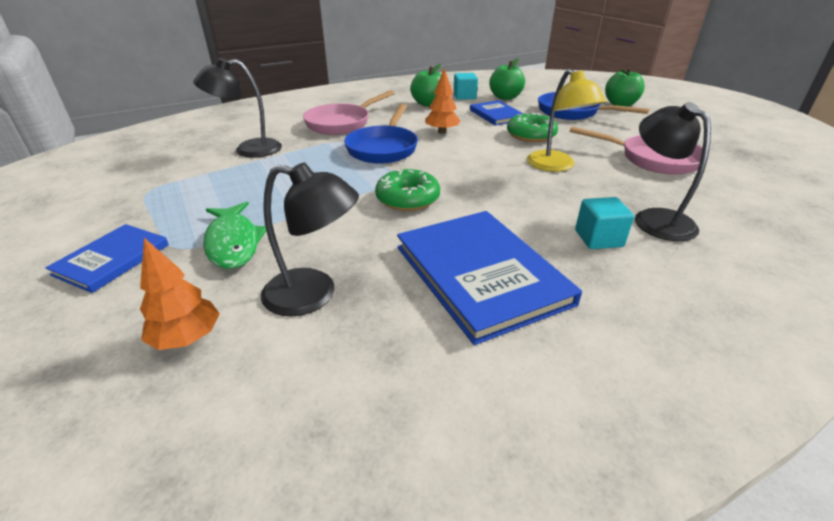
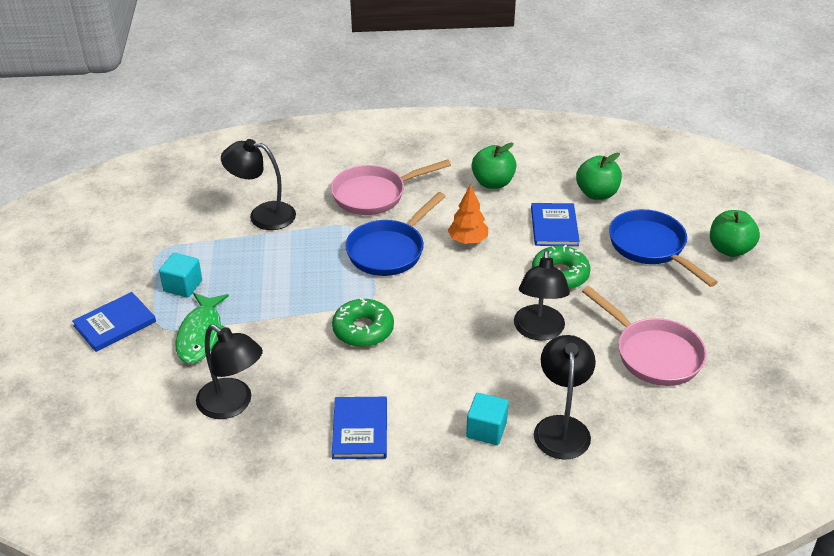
camera: 25 degrees right, 5 degrees up
(187, 338) = (141, 411): orange tree -> none
(464, 96) = (548, 178): turquoise cube -> turquoise cube (183, 286)
(481, 274) = (360, 430): blue book -> blue book, size x0.57
(556, 166) = (538, 331): yellow lamp -> black lamp

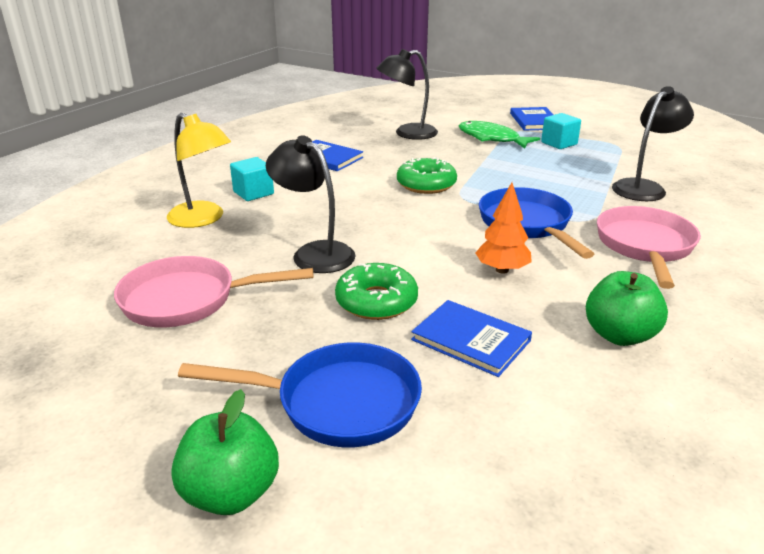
camera: 125 degrees right, 10 degrees down
(561, 427) = (203, 219): black lamp -> yellow lamp
(597, 193) = (517, 423): green apple -> none

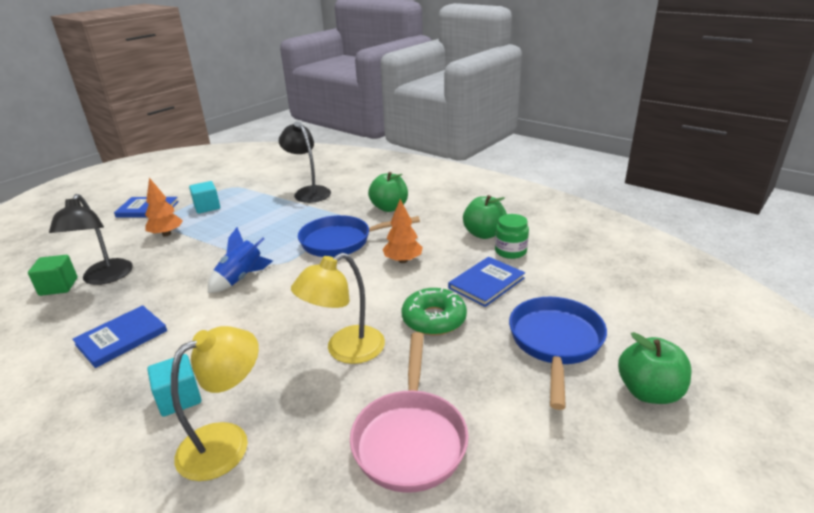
camera: 80 degrees left, 0 degrees up
(314, 253) = (345, 350): black lamp -> yellow lamp
(390, 122) = (58, 286): none -> green cube
(426, 184) = (241, 278): green donut -> blue rocket
(491, 138) = (166, 234): green fish -> orange tree
(576, 363) = (510, 251): none -> green jar
(645, 247) = (389, 208): pink pan -> green apple

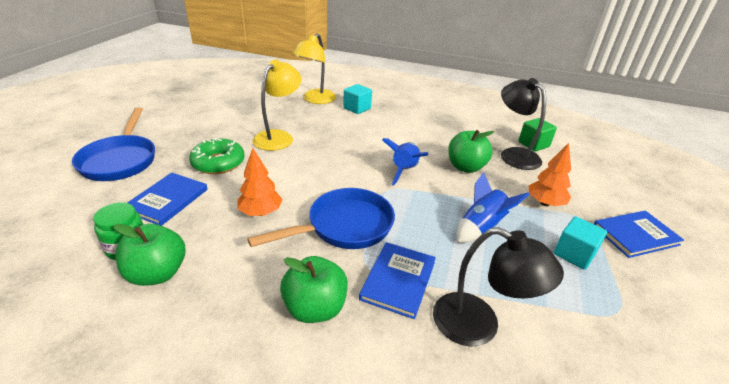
camera: 155 degrees right, 5 degrees up
(122, 338) = (430, 125): blue book -> blue book (398, 280)
(242, 227) = (481, 227): none -> blue rocket
(410, 438) = (224, 110): pink pan -> none
(649, 392) = (69, 142): green apple -> green apple (465, 167)

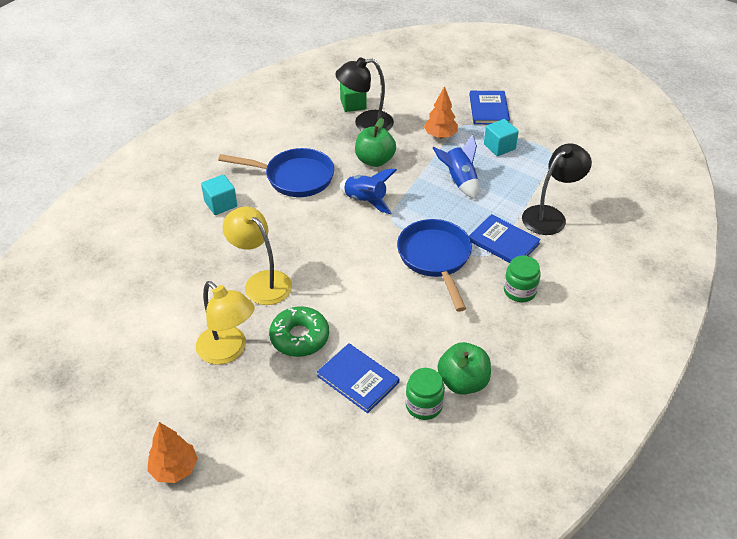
camera: 70 degrees left, 10 degrees up
(120, 160) = (259, 427): blue pan -> blue pan (294, 177)
(260, 212) = (399, 310): orange tree -> orange tree (174, 469)
(315, 100) = (179, 236): yellow lamp -> yellow lamp (228, 351)
(315, 308) = (519, 291): green apple -> green jar

